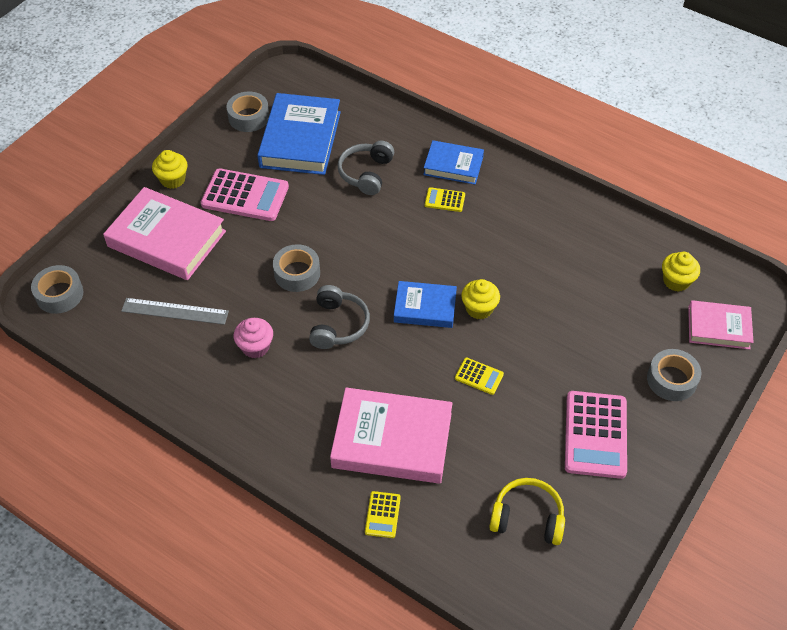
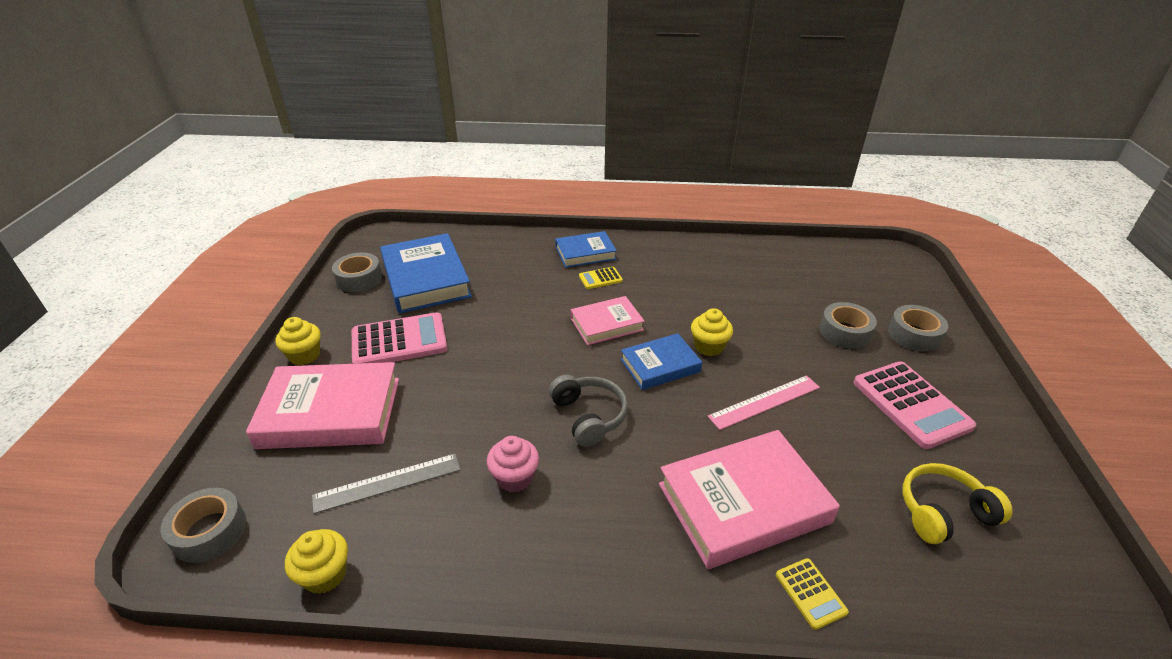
camera: 30 degrees left, 15 degrees down
(297, 273) = (507, 387): grey tape -> grey tape (845, 332)
(366, 173) = (511, 283): grey headphones -> none
(479, 376) = (765, 402): yellow calculator -> pink ruler
(676, 281) = (836, 267): yellow cupcake -> yellow cupcake (325, 574)
(718, 328) = (901, 286): pink book -> pink book (606, 324)

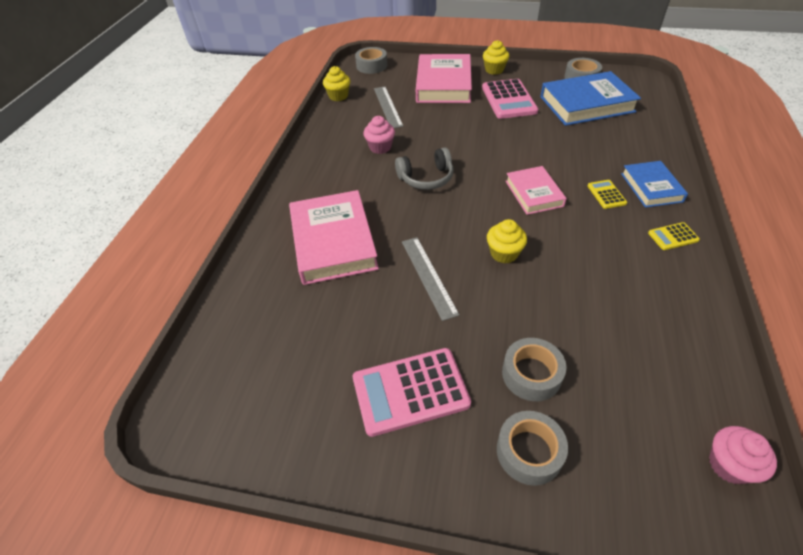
camera: 100 degrees right, 10 degrees up
(660, 365) = (479, 219): blue book -> none
(765, 402) = (428, 276): pink ruler -> grey ruler
(810, 593) = (260, 259): yellow calculator -> yellow calculator (673, 236)
(859, 255) = (729, 465): none -> pink cupcake
(943, 512) = (288, 359): yellow headphones -> none

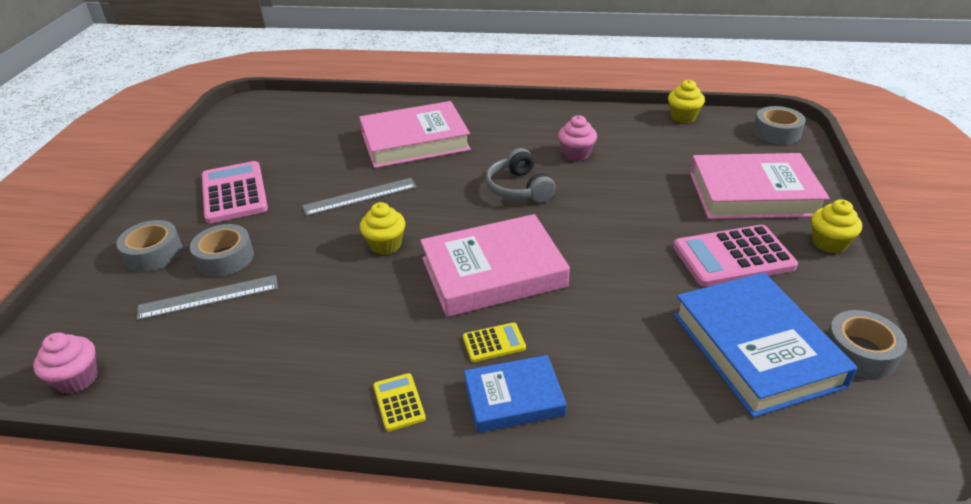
camera: 85 degrees right, 10 degrees down
(387, 107) = (670, 152): grey ruler -> grey ruler (208, 297)
(534, 193) = (493, 272): pink book -> pink book, size x1.71

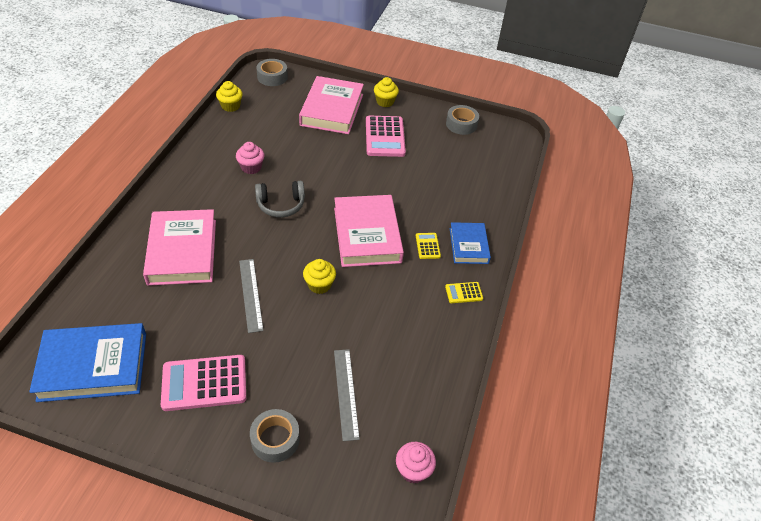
camera: 85 degrees left, 10 degrees up
(225, 258) = (300, 385): grey tape -> none
(755, 349) = (453, 154): blue book -> blue book (93, 366)

